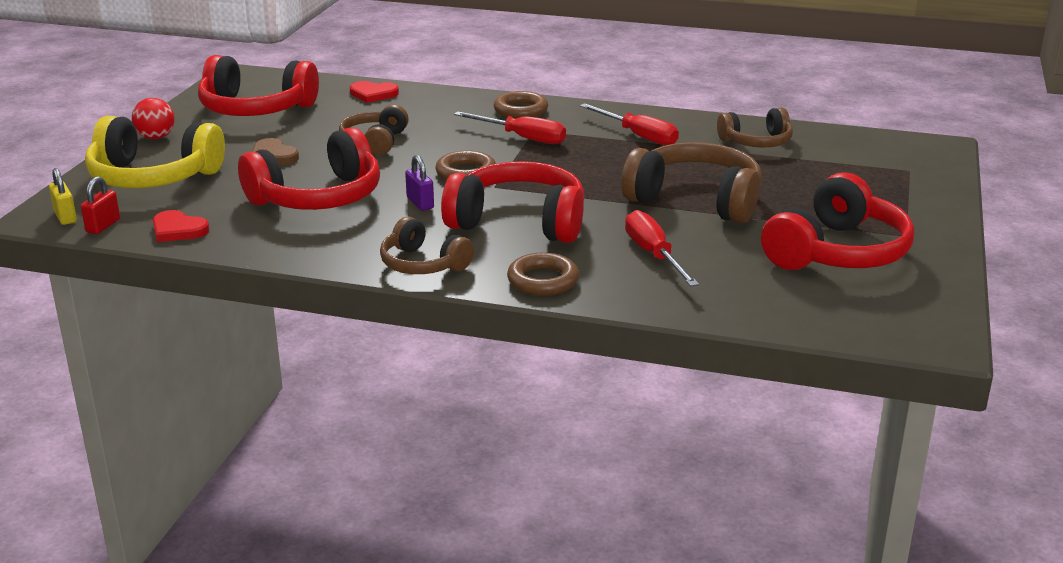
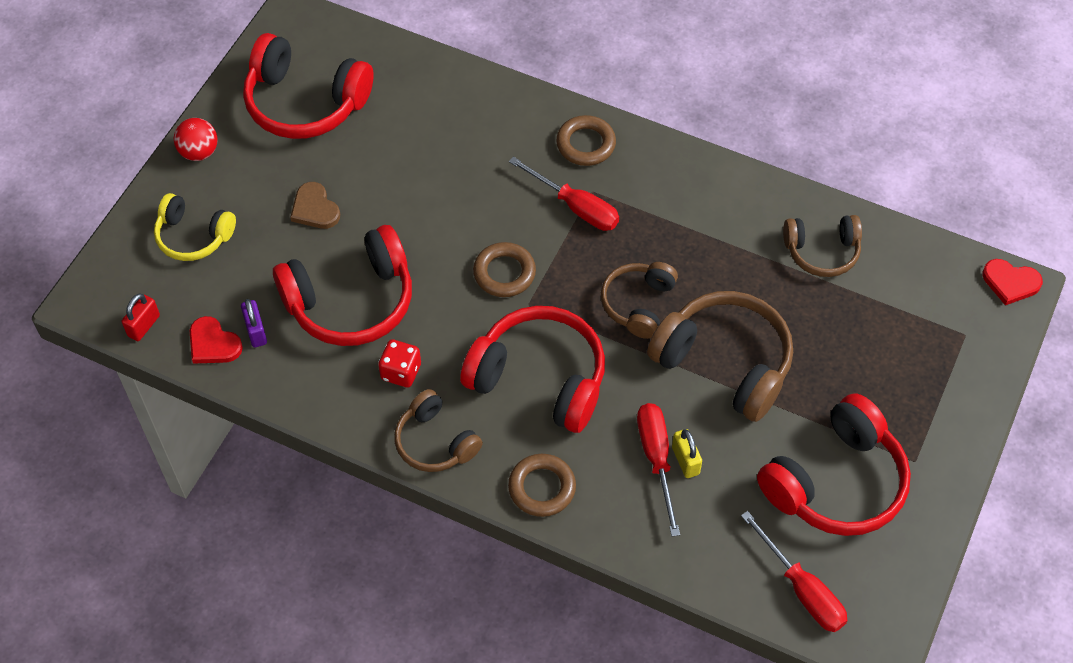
camera: 10 degrees right, 30 degrees up
(65, 217) = (109, 303): yellow padlock -> yellow padlock (685, 461)
(153, 177) = (193, 236): yellow headphones -> yellow headphones, size x0.59
(373, 94) = (433, 84): red heart -> red heart (1010, 282)
(375, 141) = (421, 193): brown headphones -> brown headphones (638, 304)
(377, 229) = (401, 372): none -> red dice
(420, 203) = (449, 327): purple padlock -> purple padlock (256, 331)
(638, 136) = (699, 220): red screwdriver -> red screwdriver (802, 589)

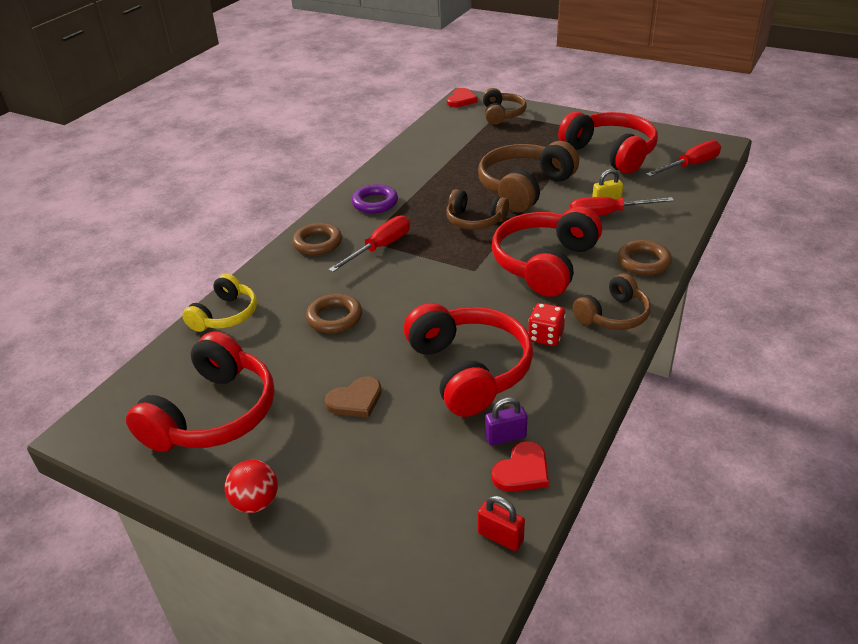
camera: 85 degrees left, 20 degrees down
(193, 236) = (377, 499): yellow headphones -> yellow headphones (225, 315)
(504, 273) = (442, 282): brown ring -> brown ring (335, 318)
(680, 193) = (375, 203): none -> purple ring
(822, 251) = (433, 153): brown headphones -> brown headphones (502, 114)

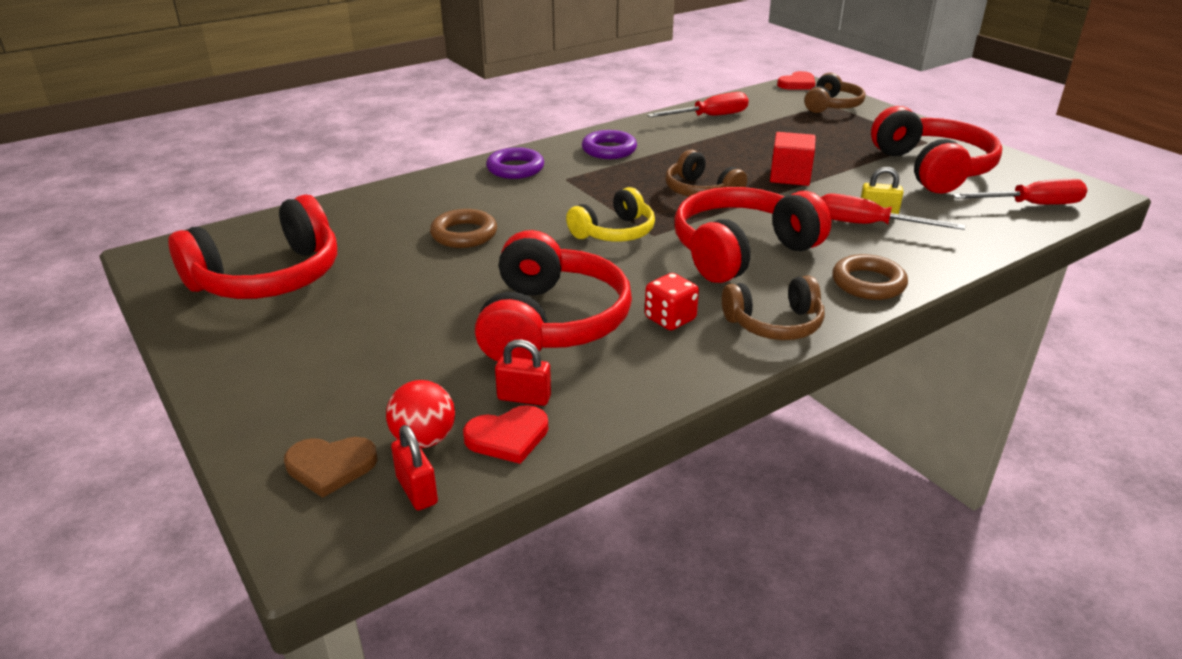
camera: 25 degrees right, 5 degrees down
(225, 315) = (367, 202): yellow headphones -> yellow headphones (614, 232)
(256, 502) = (223, 363): red ball -> red ball (424, 439)
(318, 243) = (515, 168): brown ring -> purple ring
(355, 400) = (407, 310): brown heart -> brown heart (330, 466)
(380, 248) = (573, 188): red screwdriver -> red screwdriver (709, 117)
(505, 437) = (524, 398): purple padlock -> red padlock
(524, 188) = (790, 176): brown headphones -> red cube

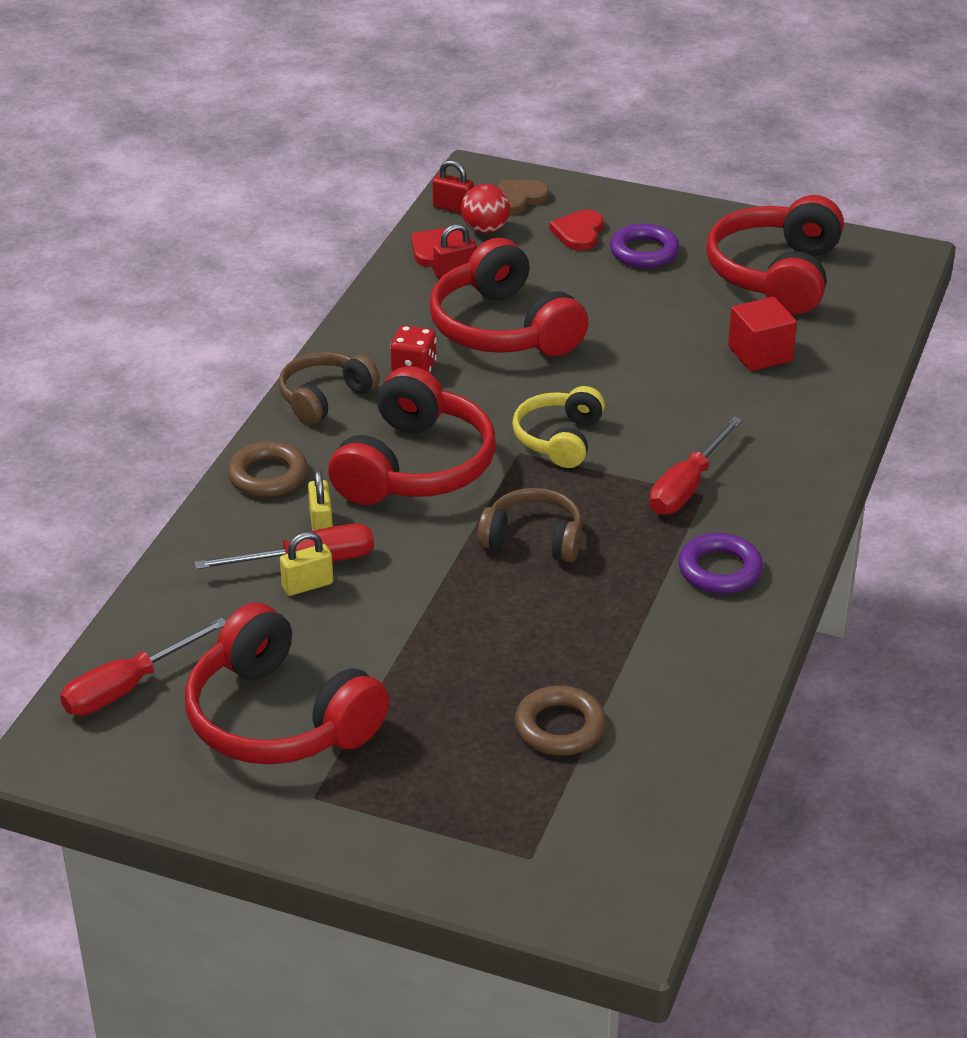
camera: 145 degrees right, 5 degrees up
(464, 234) = (693, 377): brown ring -> brown ring (560, 727)
(515, 168) = (778, 486): purple ring -> purple ring (644, 252)
(709, 117) = (675, 717): red screwdriver -> red screwdriver (687, 486)
(790, 176) = (453, 615): red cube -> red cube (760, 353)
(797, 84) = (634, 914): red heart -> red heart (579, 233)
(832, 106) = (521, 851): brown headphones -> none
(844, 241) = (321, 525): none -> yellow padlock

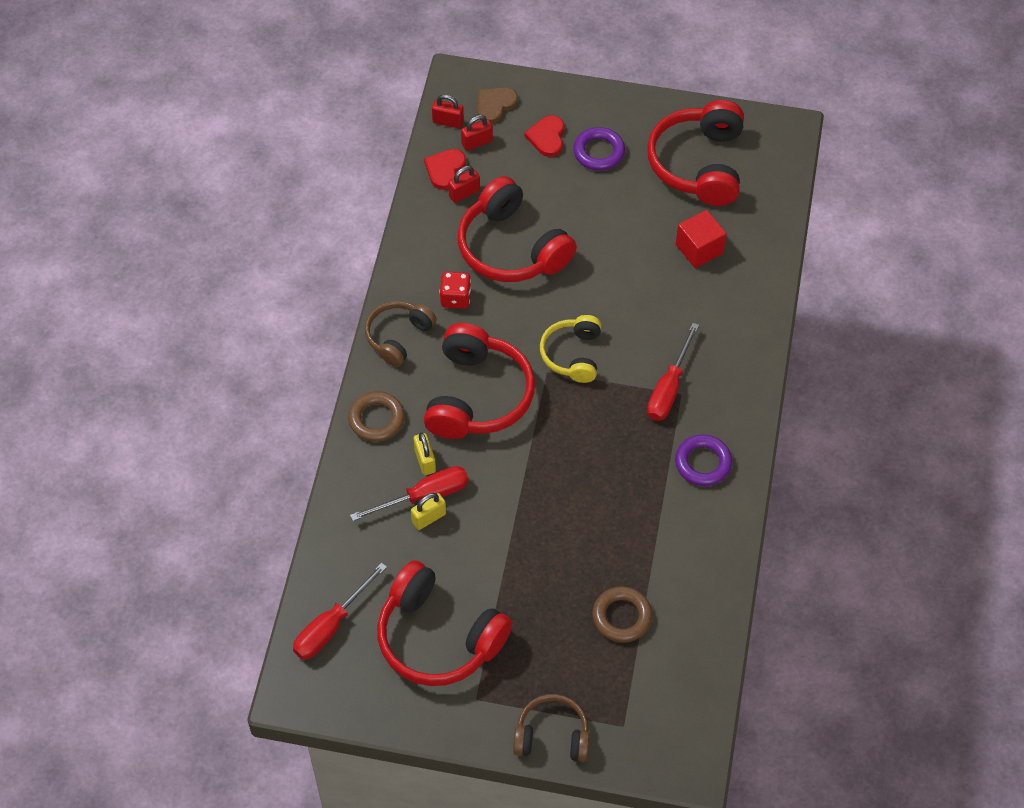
camera: 10 degrees left, 20 degrees up
(485, 229) = (477, 142): red ball -> red padlock
(533, 539) = (573, 453): brown headphones -> brown headphones (552, 736)

